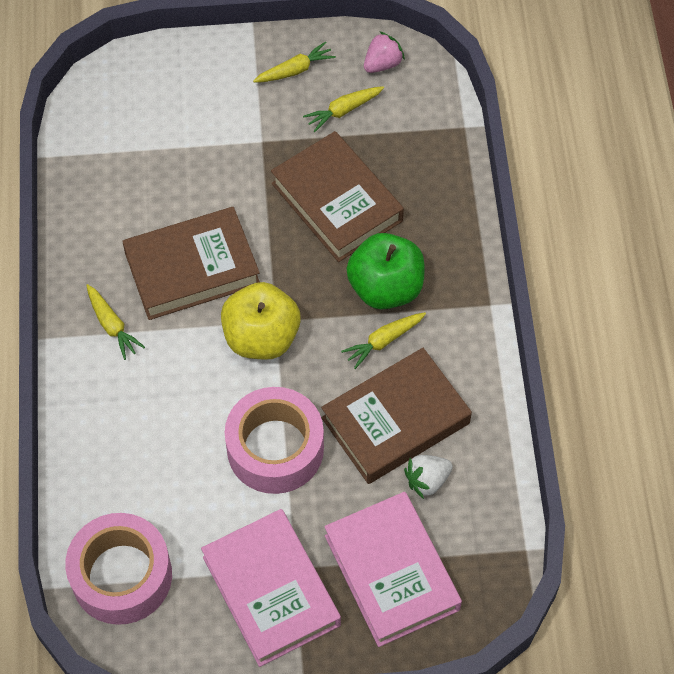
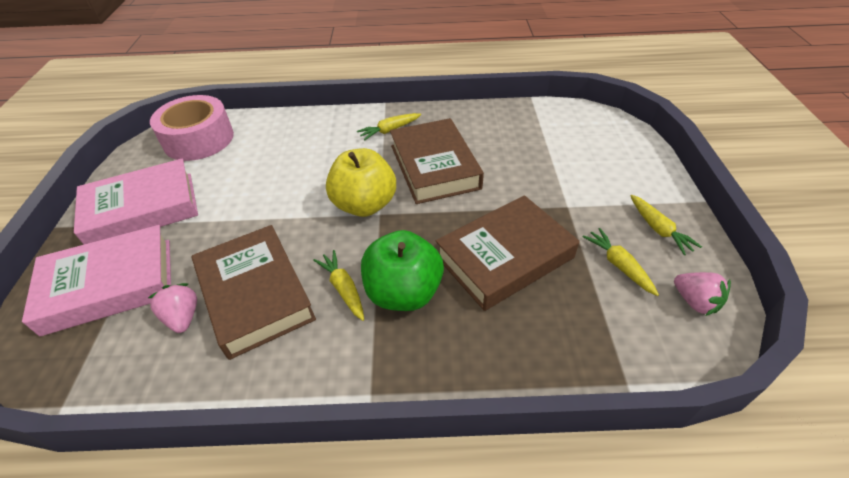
camera: 95 degrees right, 15 degrees down
(275, 448) = (260, 212): pink tape -> none
(427, 480) = (183, 317): white strawberry -> pink strawberry

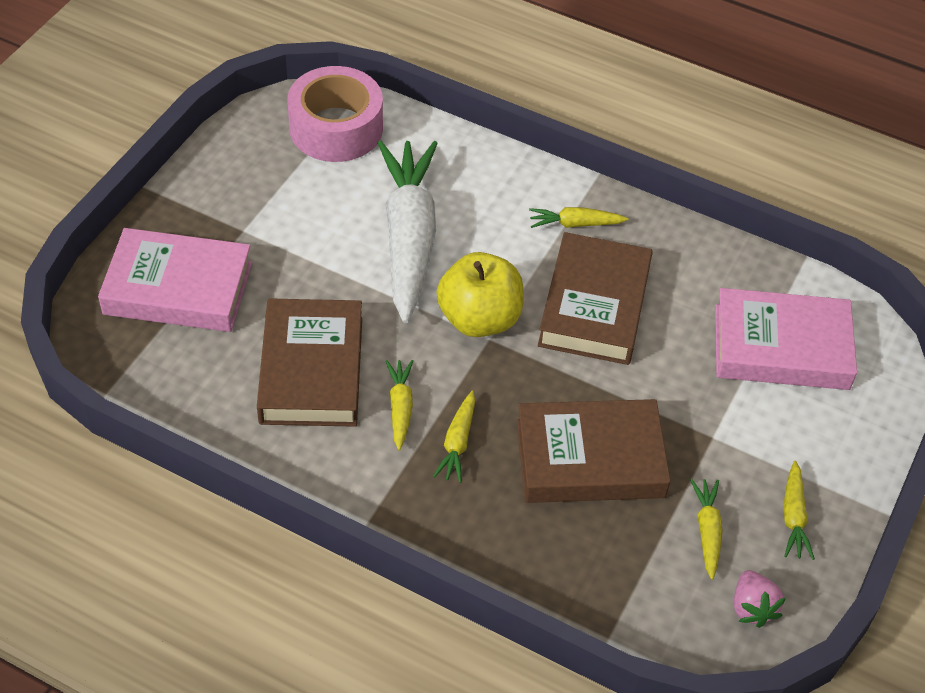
camera: 25 degrees right, 5 degrees up
(142, 209) = (238, 206): pink book -> pink book (781, 347)
(183, 317) = (234, 360): pink strawberry -> none
(285, 179) = (409, 238): none -> white carrot
(403, 292) = (457, 442): green apple -> yellow carrot

